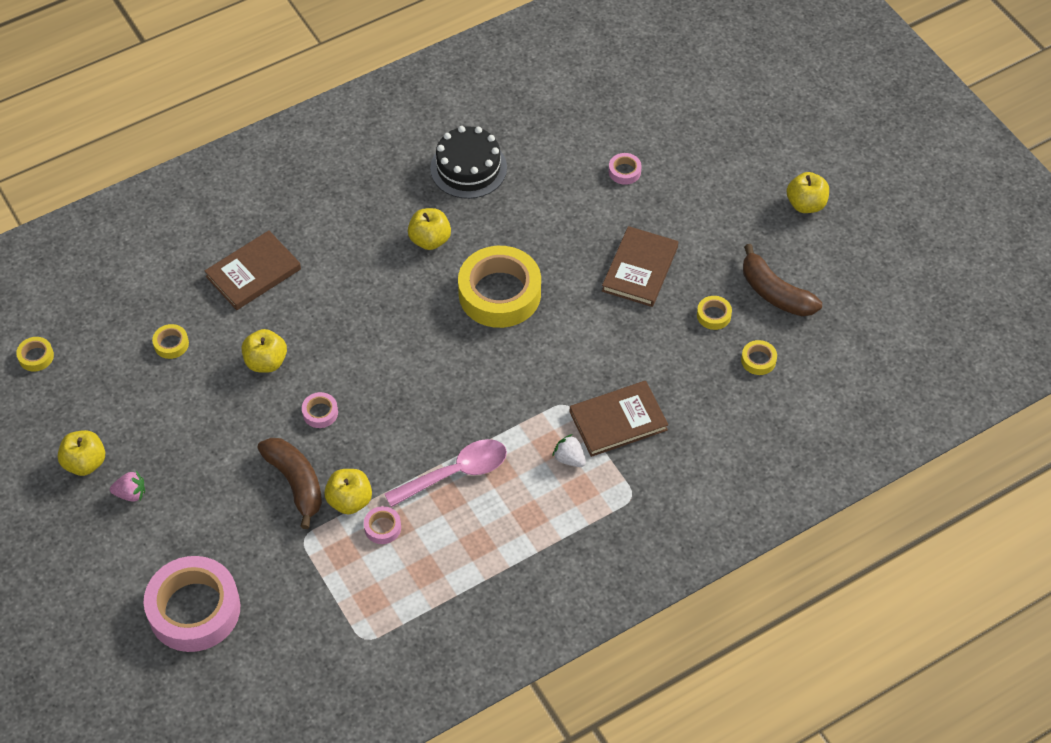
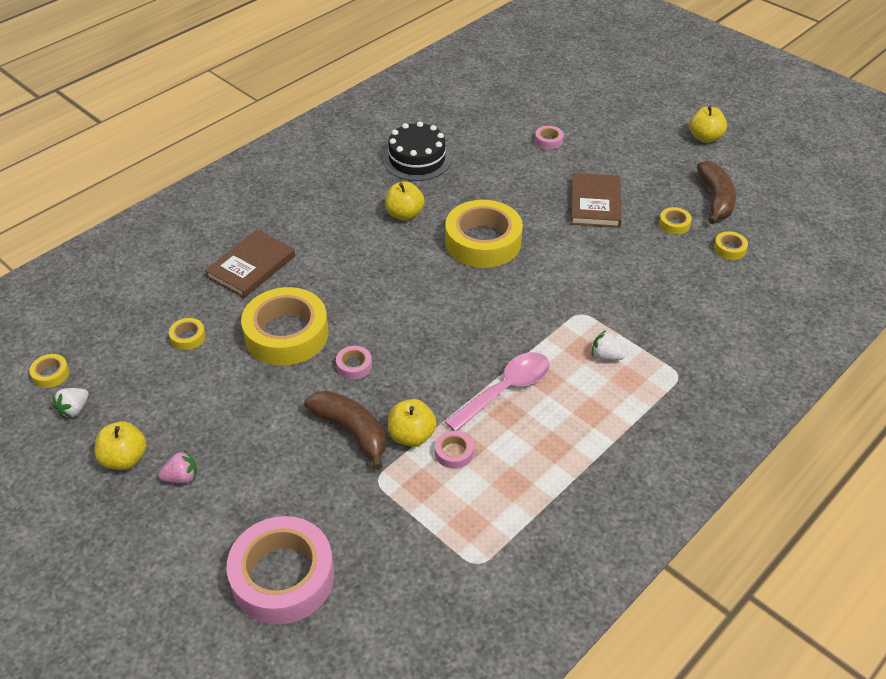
camera: 15 degrees left, 10 degrees down
(50, 400) = (74, 409): none -> white strawberry
(266, 362) = (286, 334): yellow apple -> yellow tape
(618, 421) = (634, 317): brown book -> none
(775, 293) = (715, 199): brown banana -> brown banana turned 120 degrees counterclockwise

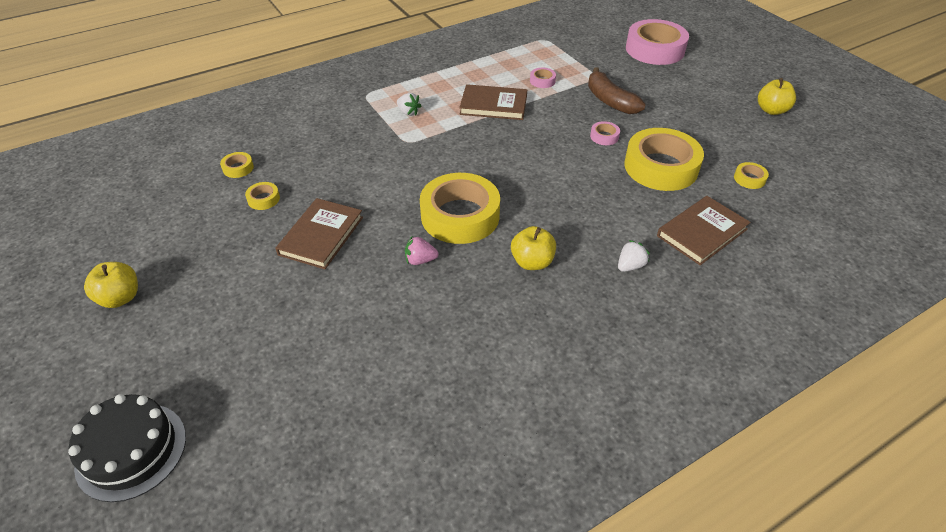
camera: 165 degrees left, 0 degrees up
(51, 374) = (861, 170): yellow tape -> none
(74, 409) = (826, 143): white strawberry -> white strawberry (630, 266)
(181, 477) = (727, 96): pink strawberry -> pink strawberry (420, 260)
(411, 436) = (568, 92): yellow apple -> none
(417, 159) = (496, 339): black cake -> black cake (131, 451)
(505, 390) = (493, 105): pink spoon -> brown book
(548, 140) = (311, 335): pink tape -> none
(715, 199) = (198, 216): brown banana -> none

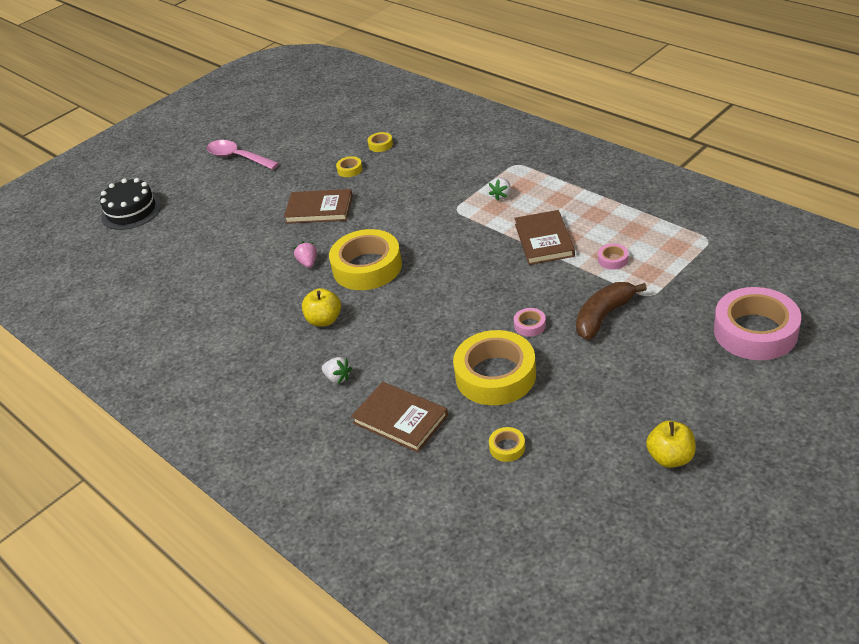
camera: 80 degrees right, 5 degrees down
(120, 298) = (238, 157): yellow apple -> pink spoon

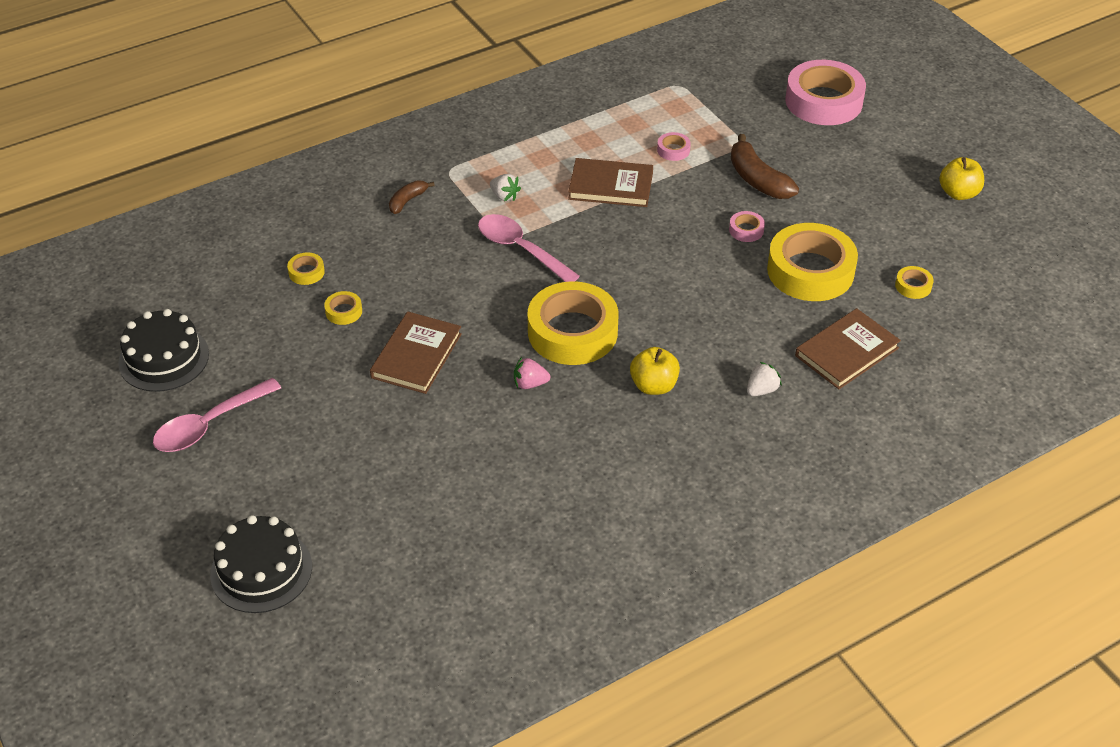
camera: 80 degrees left, 5 degrees up
(286, 125) = (164, 358): none -> black cake
(445, 219) = (520, 249): none -> pink spoon
(472, 158) = (407, 201): none -> brown banana

